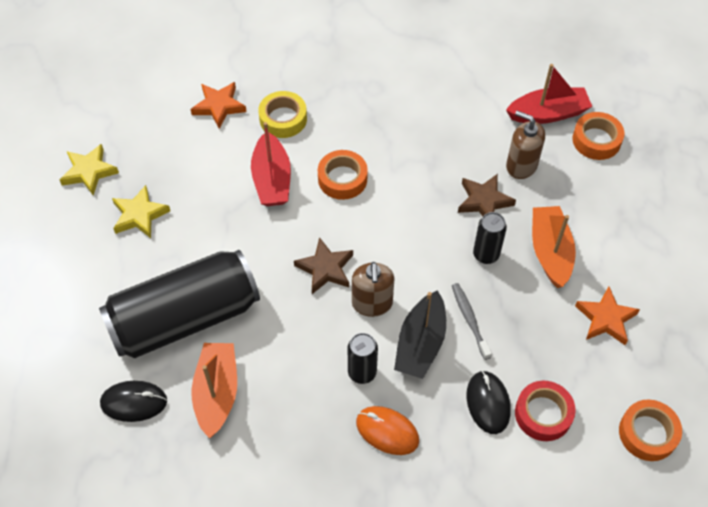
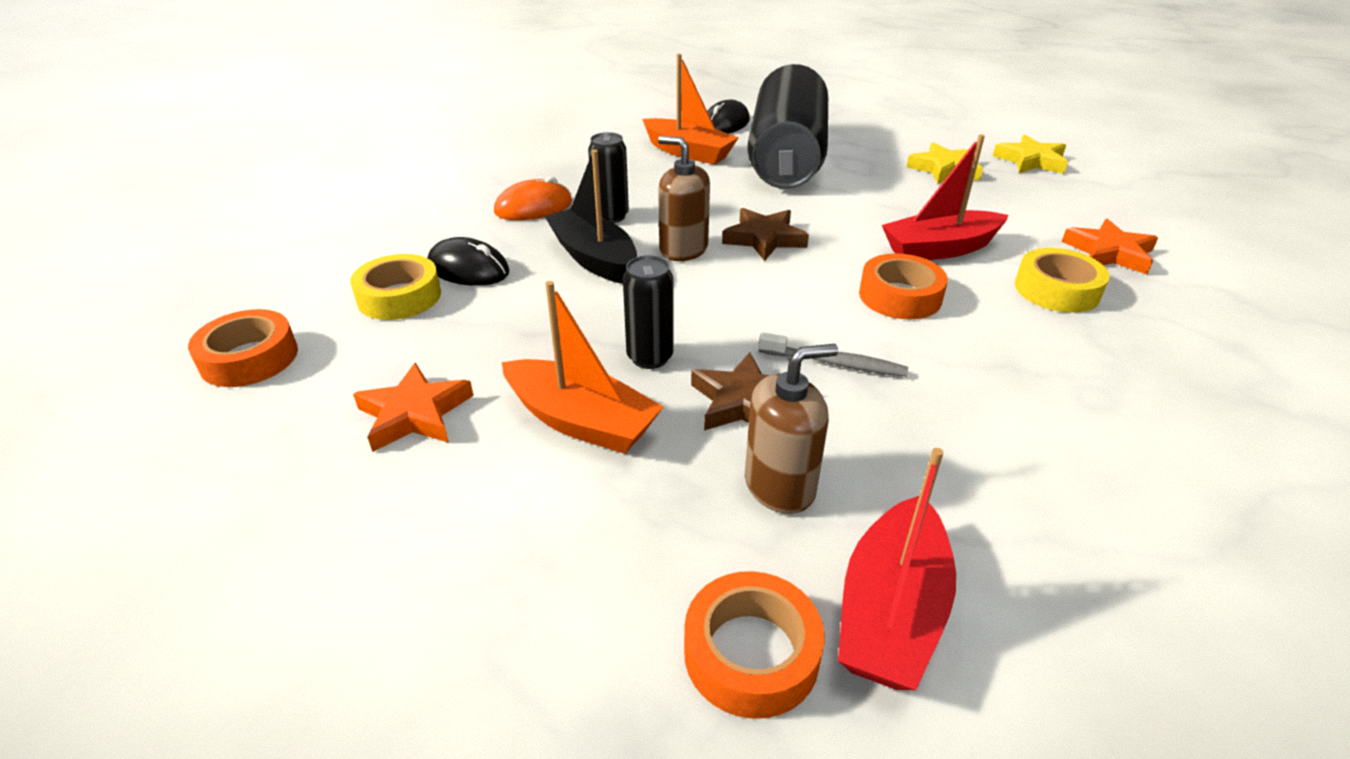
camera: 125 degrees right, 20 degrees down
(272, 179) = (940, 249): red boat -> red boat turned 45 degrees counterclockwise
(469, 320) = (576, 301): grey toothbrush -> grey toothbrush (835, 363)
(543, 414) = (399, 297): red tape -> yellow tape

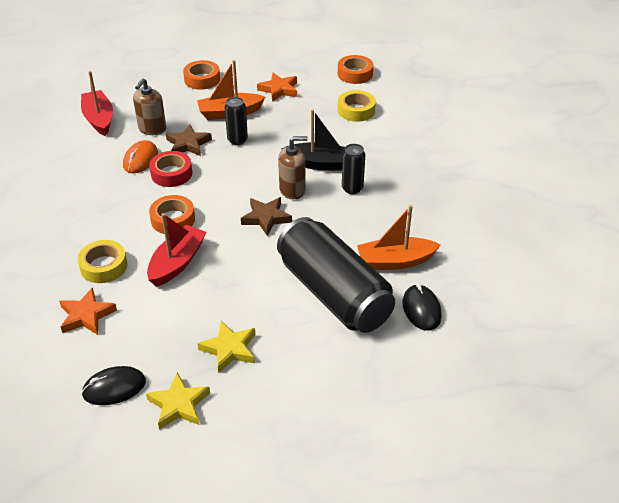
camera: 135 degrees right, 5 degrees up
(468, 269) = (356, 132): black mouse -> black mouse (114, 388)
(533, 207) = (393, 172): orange mouse -> orange mouse (140, 159)
(751, 653) = (126, 97): orange tape -> orange tape (202, 79)
(835, 363) = (171, 173): grey toothbrush -> red tape

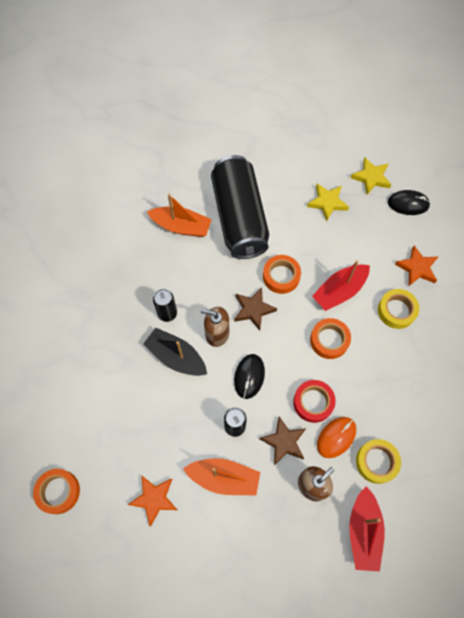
camera: 155 degrees left, 25 degrees up
(202, 79) = (228, 563): orange tape -> orange tape (281, 276)
(356, 110) = (98, 422): yellow tape -> yellow tape (376, 462)
(421, 309) = (190, 182): black mouse -> black mouse (249, 376)

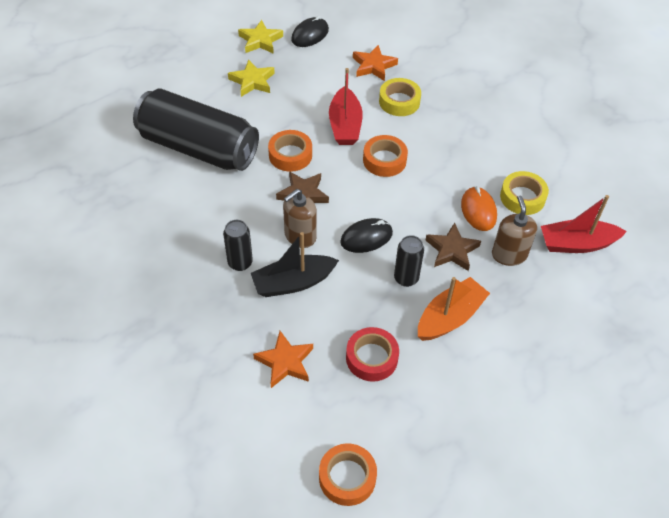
camera: 55 degrees left, 15 degrees down
(154, 499) = (425, 389): orange star -> orange star (285, 362)
(181, 226) = (158, 196): orange boat -> none
(249, 376) = (366, 237): black mouse -> black mouse turned 75 degrees counterclockwise
(313, 402) = (432, 207): red tape -> red tape (371, 358)
(363, 531) = (576, 244): red boat -> red boat turned 135 degrees clockwise

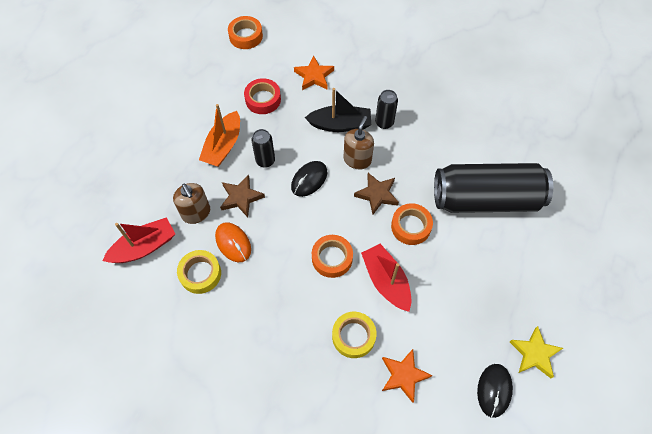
camera: 155 degrees right, 10 degrees up
(252, 81) = (500, 293): yellow star -> none
(293, 282) = (340, 124): black boat -> black boat turned 45 degrees clockwise

